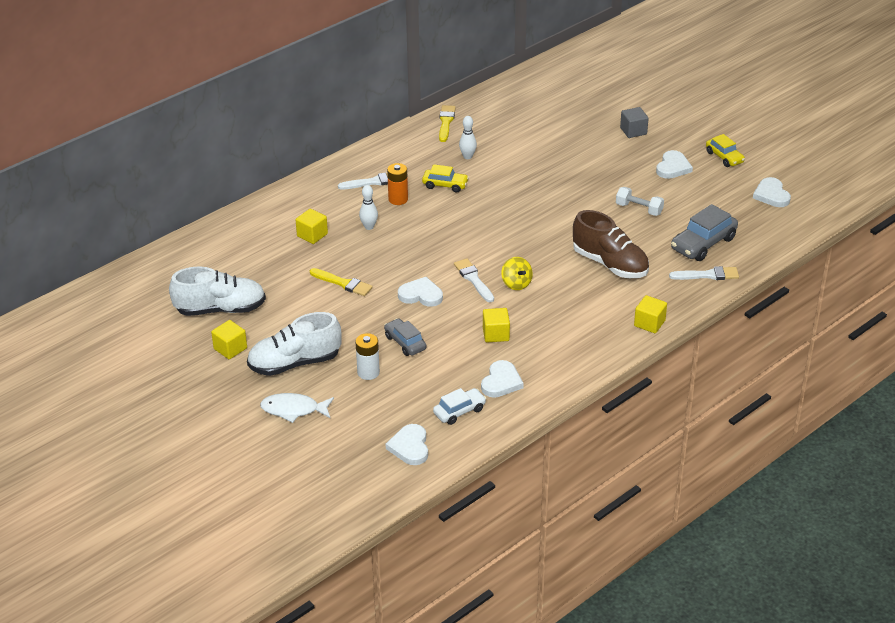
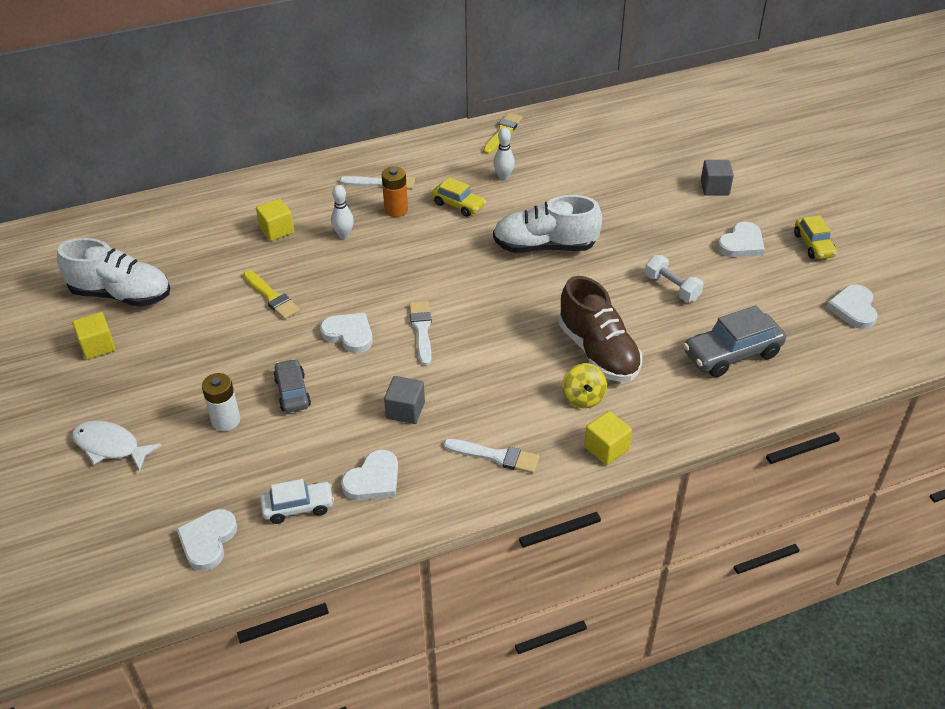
camera: 20 degrees right, 5 degrees up
(295, 363) = (153, 384): white shoe -> white shoe (545, 246)
(496, 334) = (405, 410): yellow cube -> grey cube
(516, 283) = (469, 348): yellow spinning top -> yellow spinning top (583, 397)
(707, 275) = (716, 399): white brush -> white brush (495, 456)

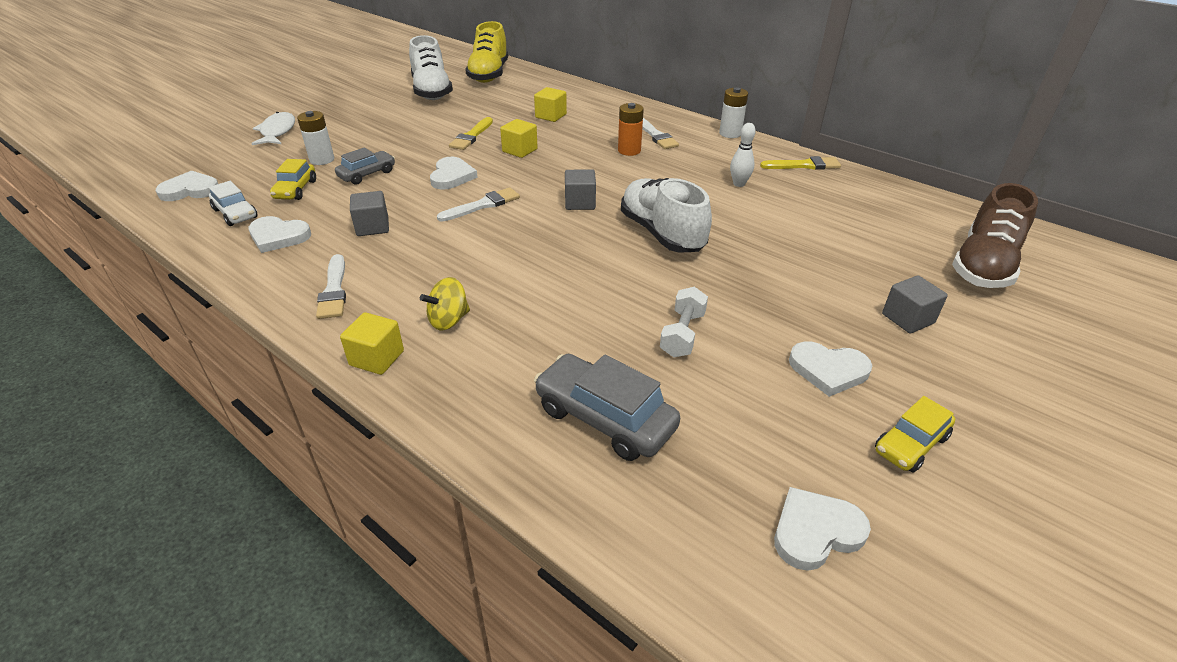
camera: 60 degrees right, 5 degrees down
(97, 346) = (374, 100): yellow cube -> yellow cube (520, 150)
(120, 238) = (489, 74): none -> yellow shoe
(344, 235) = (572, 140): white bowling pin -> none
(416, 142) = (730, 133): none -> white battery
(458, 205) = (670, 174): yellow car -> yellow car (295, 190)
(464, 272) = (580, 203): none -> grey cube
(598, 352) = (527, 311): brown shoe -> brown shoe (983, 266)

